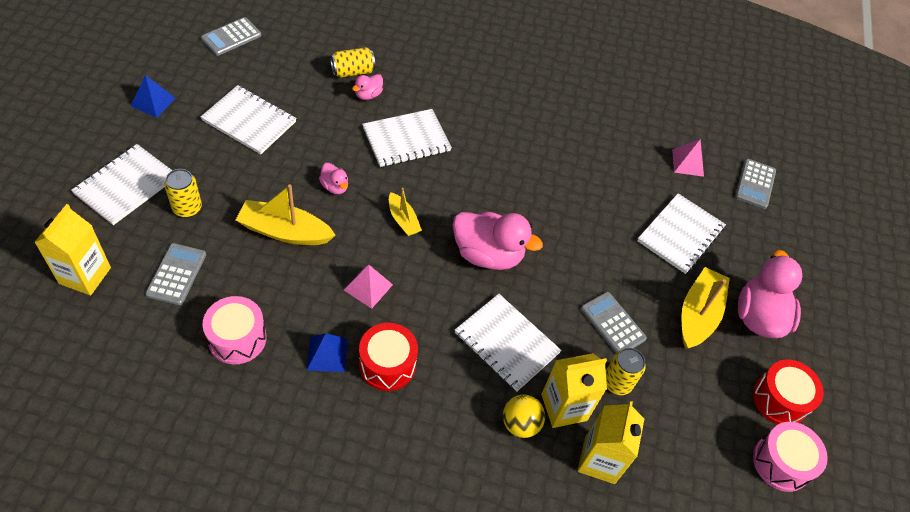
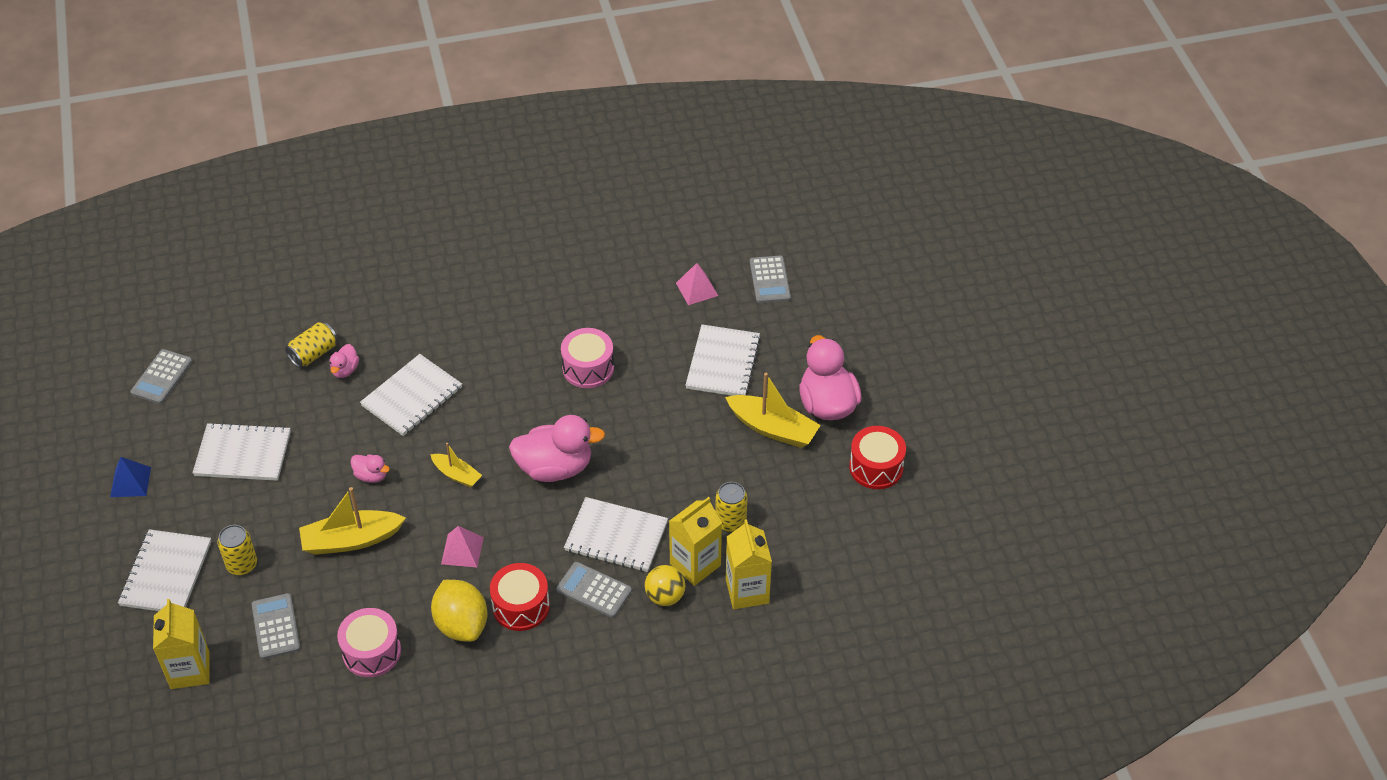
camera: 20 degrees left, 5 degrees down
(327, 354) = (461, 624): blue pyramid -> yellow lemon
(612, 324) = (701, 474): grey calculator -> grey calculator (594, 590)
(698, 314) = (773, 428): yellow boat -> yellow boat turned 120 degrees clockwise
(781, 463) = (899, 518): pink drum -> pink drum (588, 368)

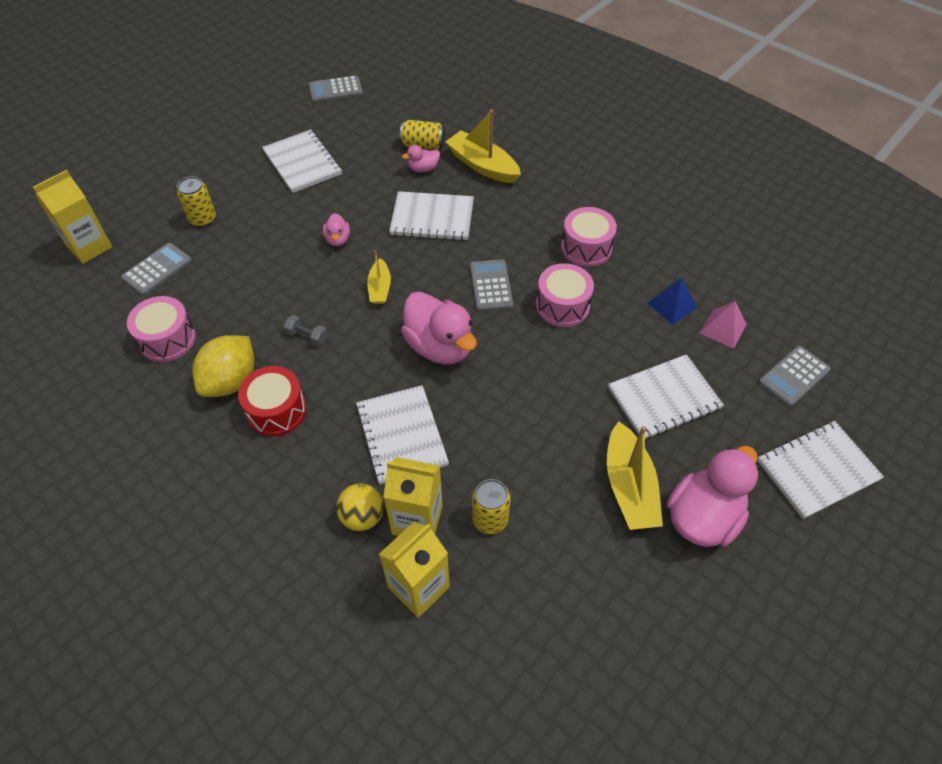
camera: 55 degrees right, 5 degrees up
(130, 482) = (235, 126): blue pyramid -> blue pyramid (672, 305)
(166, 573) = (168, 186): white notebook -> white notebook (817, 470)
(351, 540) = (268, 264): yellow boat -> yellow boat (482, 166)
(462, 550) = (307, 336): pink pyramid -> grey dumbbell
(545, 317) = (586, 248): none -> pink drum
(594, 590) = (330, 454): grey calculator -> grey calculator (491, 286)
(876, 467) = (669, 616): red drum -> none

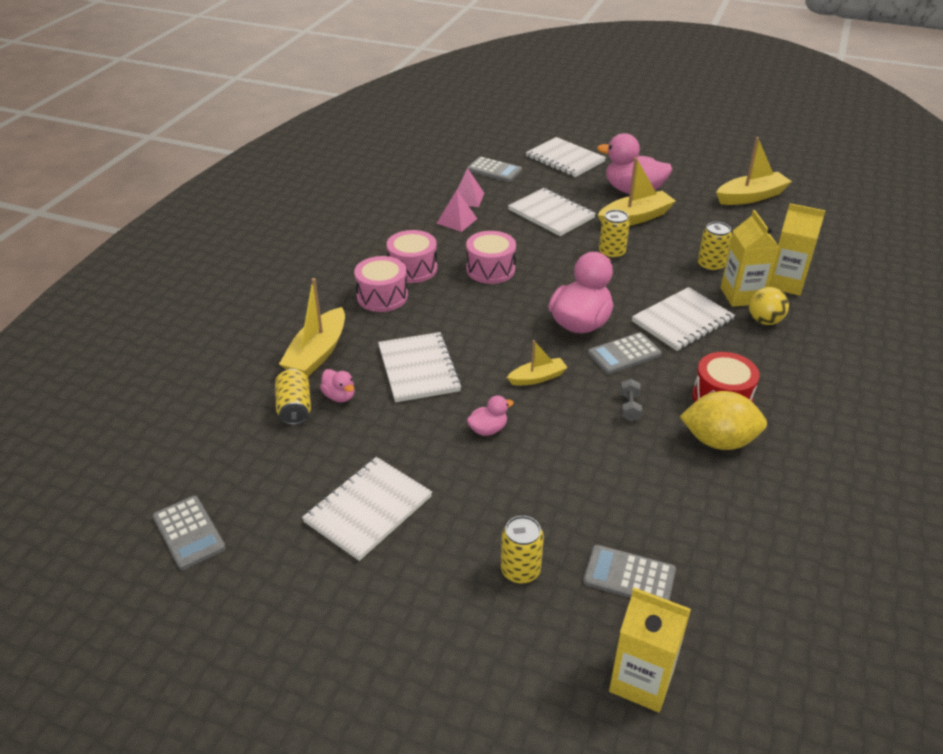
camera: 110 degrees left, 15 degrees down
(167, 339) = (713, 514): pink drum -> pink drum (382, 296)
(491, 286) = (491, 311): grey calculator -> grey calculator (624, 354)
(555, 425) = (611, 253): none -> yellow can
(648, 680) = (751, 197): none -> yellow boat
(672, 305) = (457, 221): blue pyramid -> pink pyramid

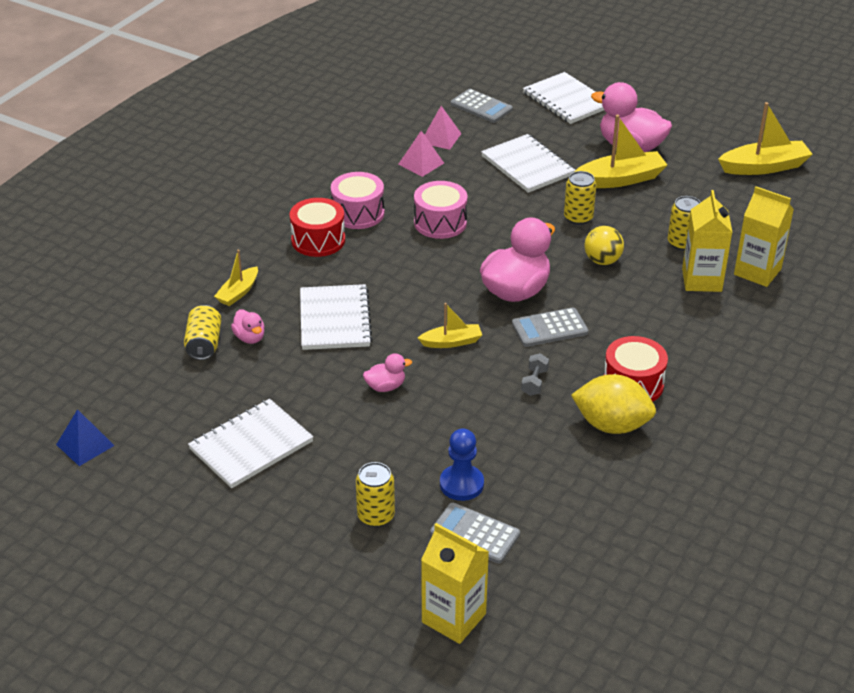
camera: 10 degrees right, 0 degrees up
(189, 533) = (85, 445): grey calculator -> blue pyramid
(317, 353) = (238, 292): yellow boat -> yellow boat, size x0.58
(382, 296) = (318, 240): pink drum -> red drum
(596, 522) = (461, 484): none -> blue pawn
(682, 321) = (625, 300): white notebook -> none
(764, 321) = (714, 310): yellow ball -> yellow ball (602, 261)

